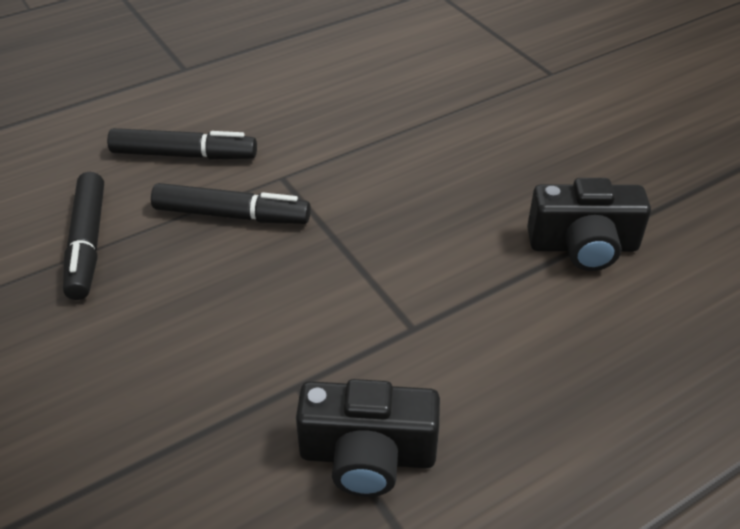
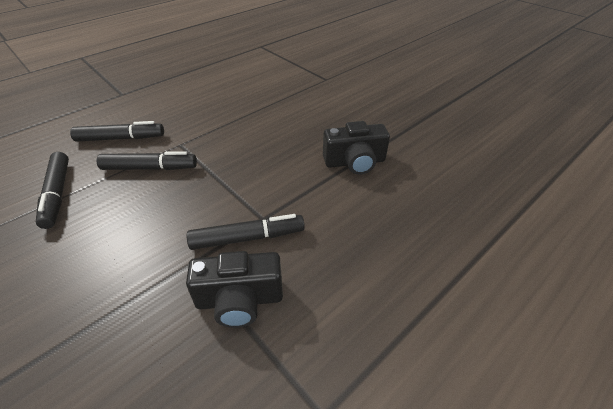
camera: 10 degrees left, 0 degrees up
(386, 358) = (247, 238): none -> black marker

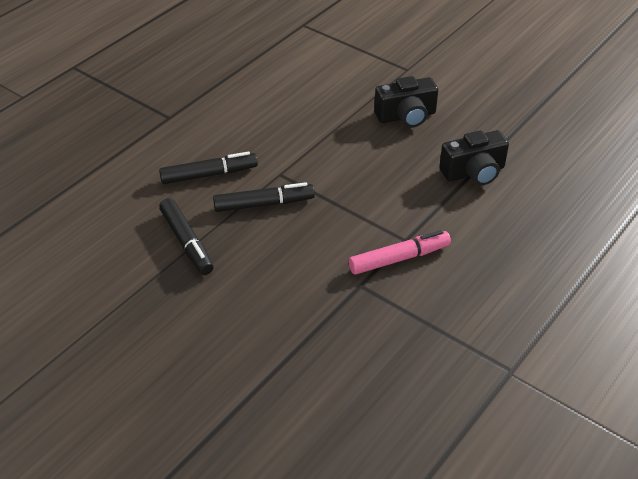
camera: 10 degrees left, 0 degrees up
(239, 300) = (416, 308): black camera -> black camera (406, 116)
(247, 238) = (399, 258): black marker -> pink marker

